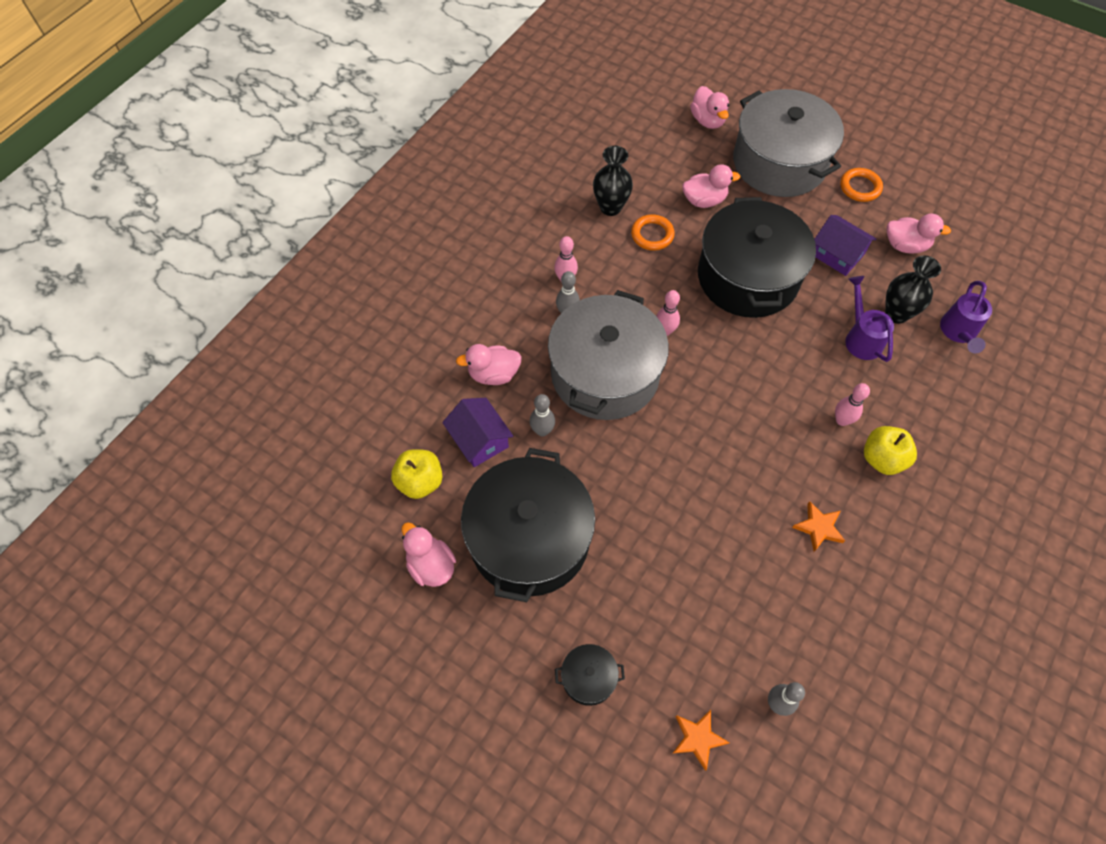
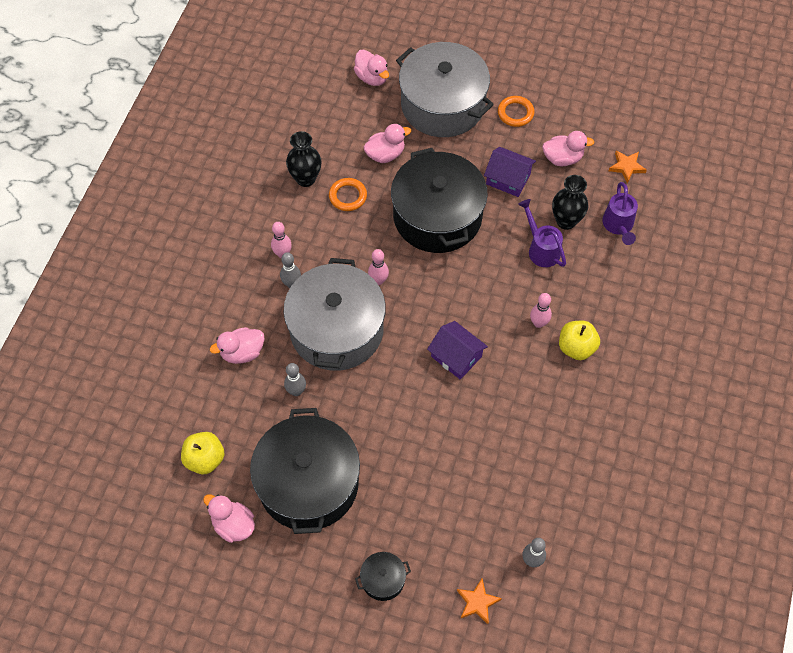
camera: 15 degrees left, 0 degrees up
(479, 440) = (245, 411): purple house -> purple house (456, 356)
(818, 528) = (537, 416): orange star -> orange star (626, 167)

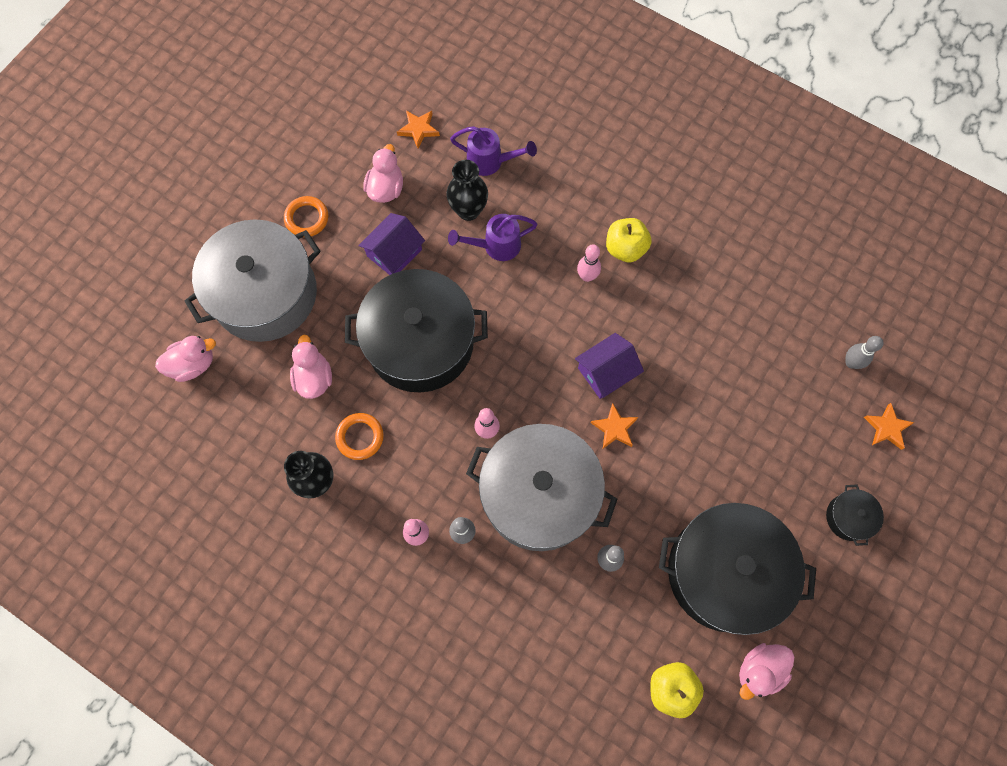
camera: 75 degrees left, 10 degrees up
(242, 352) = (541, 614): pink duck -> none
(408, 373) = (614, 428): none -> orange star

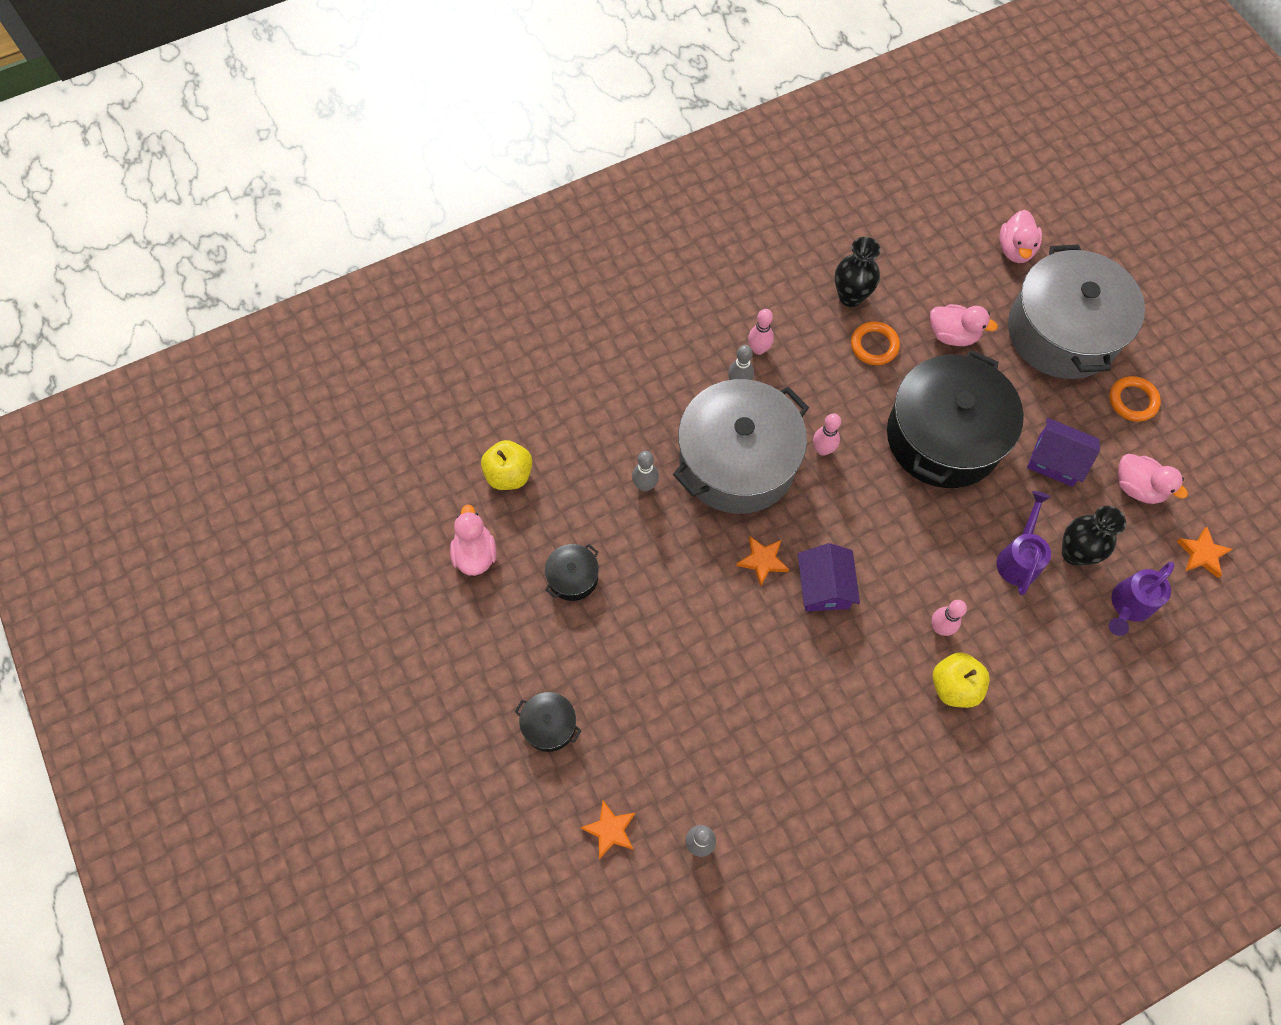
camera: 120 degrees right, 5 degrees down
(394, 253) = (1055, 460): purple house -> purple house turned 45 degrees counterclockwise
(724, 572) = (573, 577): black pot -> black pot, size x0.41

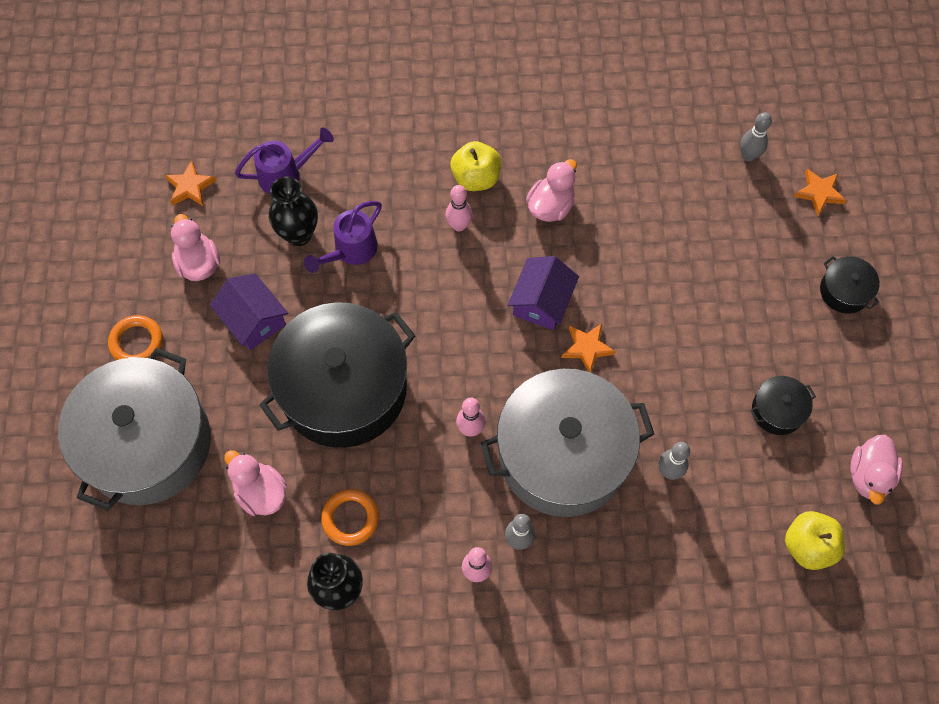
camera: 155 degrees left, 0 degrees up
(1015, 249) = (121, 563): pink duck -> pink duck (550, 206)

